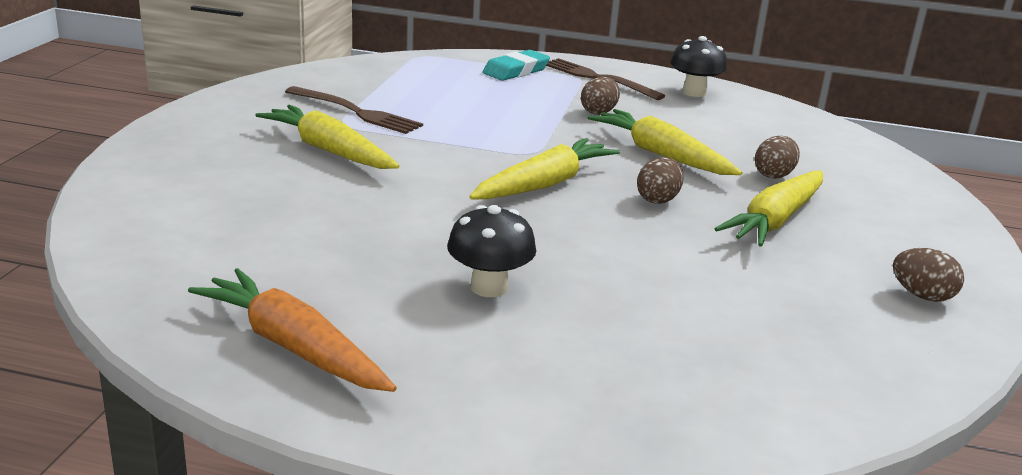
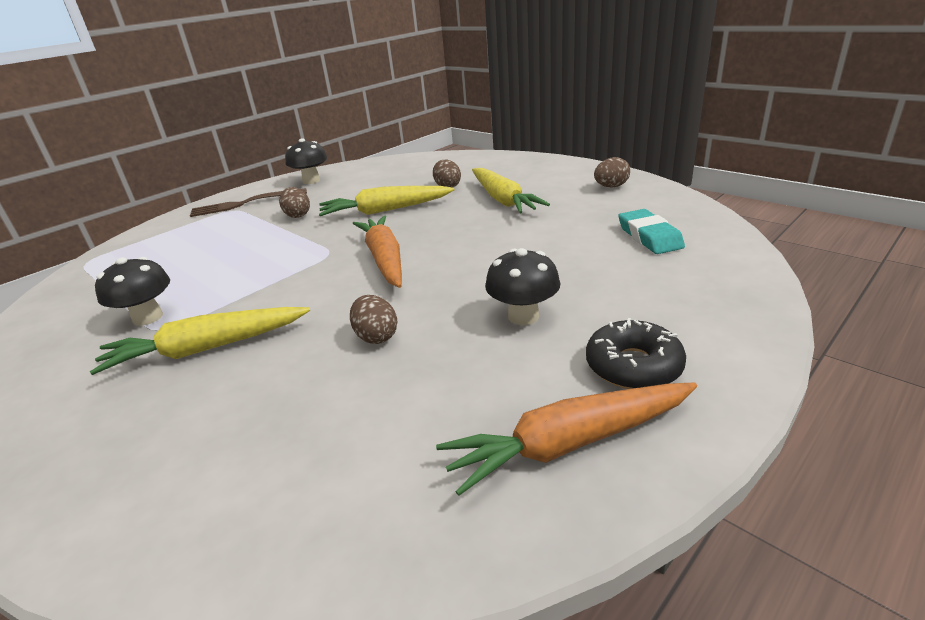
camera: 55 degrees left, 5 degrees up
(356, 112) = (148, 317): brown fork -> black mushroom
(437, 368) = (633, 366): none -> black donut
(516, 71) = (184, 229): turquoise eraser -> turquoise eraser (649, 236)
(544, 184) = (384, 259): yellow carrot -> orange carrot
(658, 199) = (445, 226): brown egg -> brown egg (376, 337)

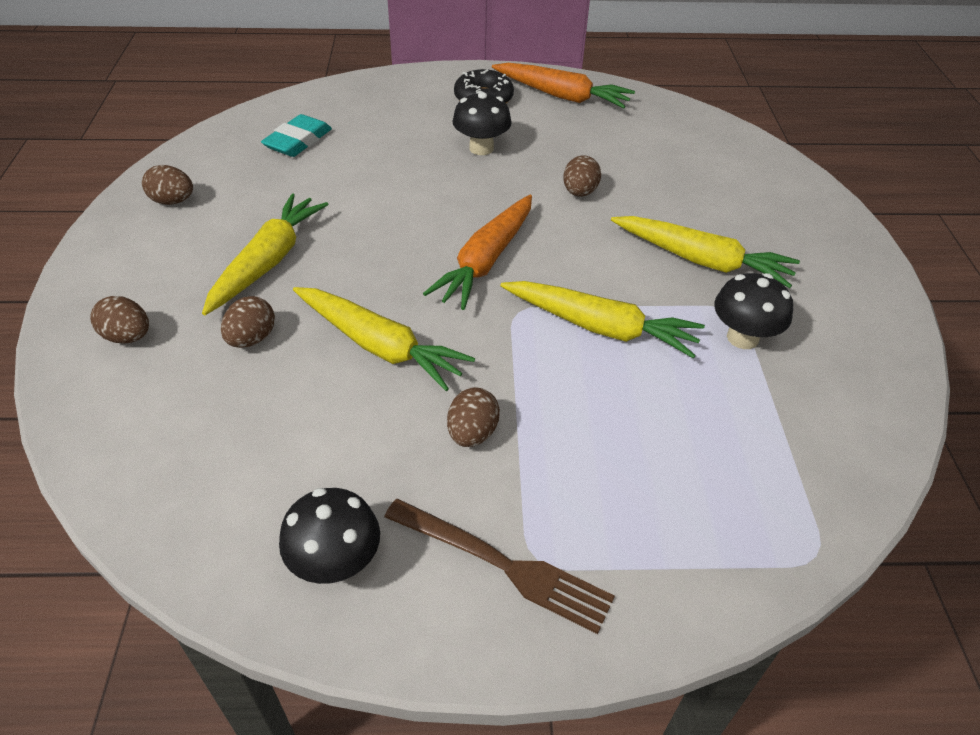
camera: 140 degrees left, 15 degrees up
(265, 272) = (600, 327): none -> yellow carrot
(496, 166) = (128, 337): none -> brown egg

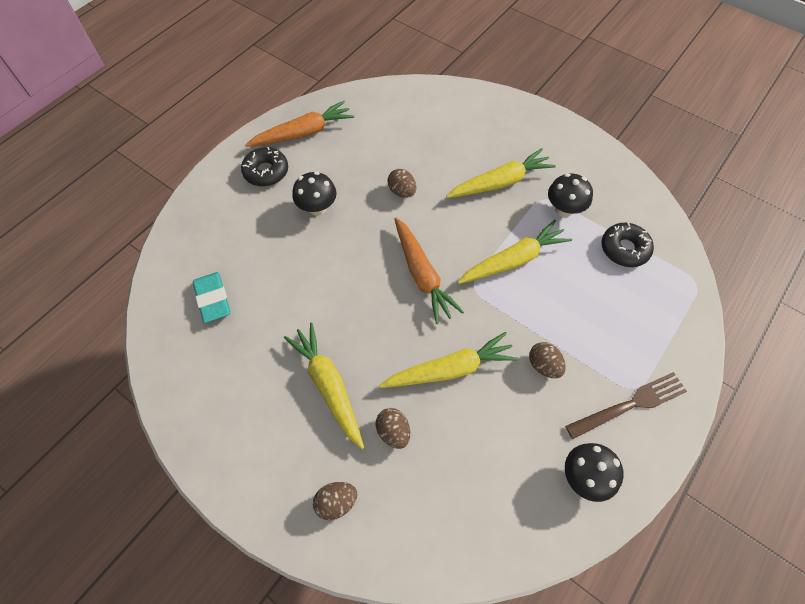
camera: 50 degrees left, 15 degrees up
(172, 201) = (212, 410): brown egg -> none
(763, 433) = (624, 249): none -> black donut

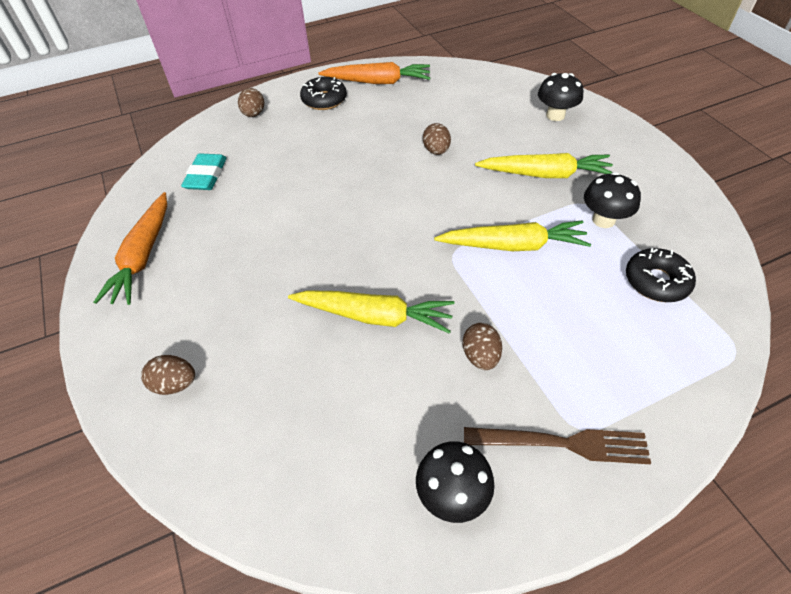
camera: 30 degrees right, 10 degrees down
(317, 208) = (347, 139): black mushroom -> black mushroom (555, 115)
(328, 386) = (247, 281): yellow carrot -> none
(393, 432) = (276, 347): brown egg -> brown egg (254, 114)
(422, 275) = (406, 224): orange carrot -> orange carrot (143, 256)

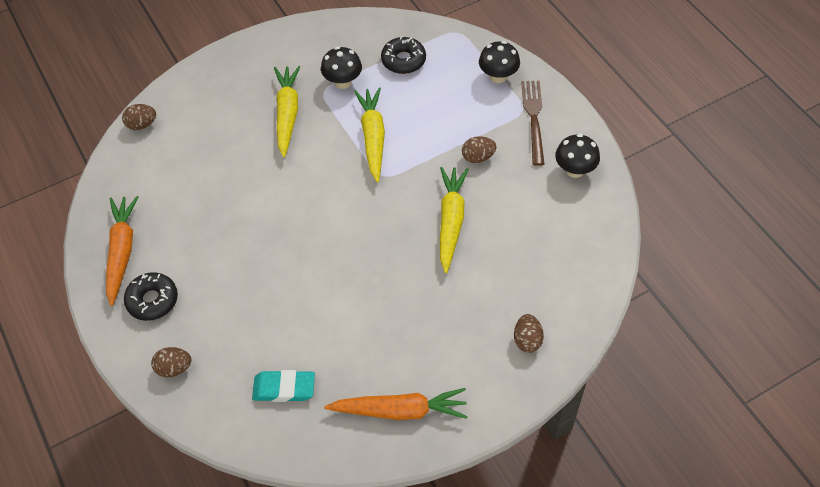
camera: 95 degrees left, 5 degrees up
(436, 151) = (251, 192): brown egg -> brown egg (142, 125)
(555, 115) = (201, 102): black mushroom -> black mushroom (498, 76)

